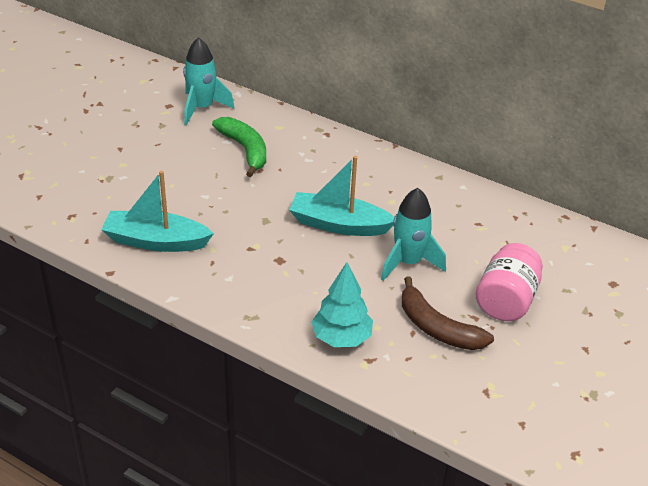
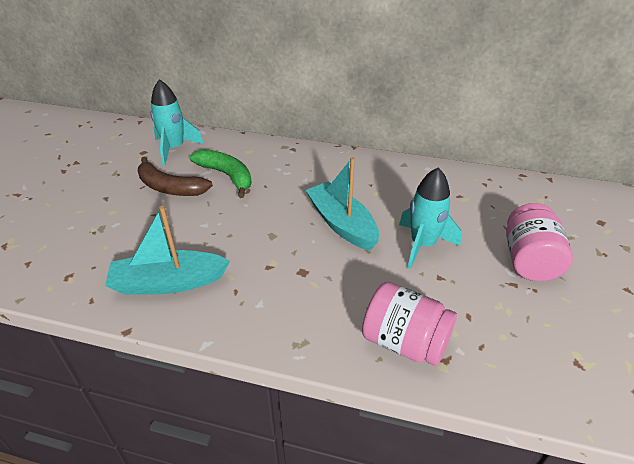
camera: 15 degrees left, 0 degrees up
(339, 224) = (342, 224): turquoise boat -> turquoise boat turned 60 degrees clockwise
(341, 338) = (404, 342): turquoise tree -> pink jar
(437, 328) = (487, 304): brown banana -> brown banana (169, 187)

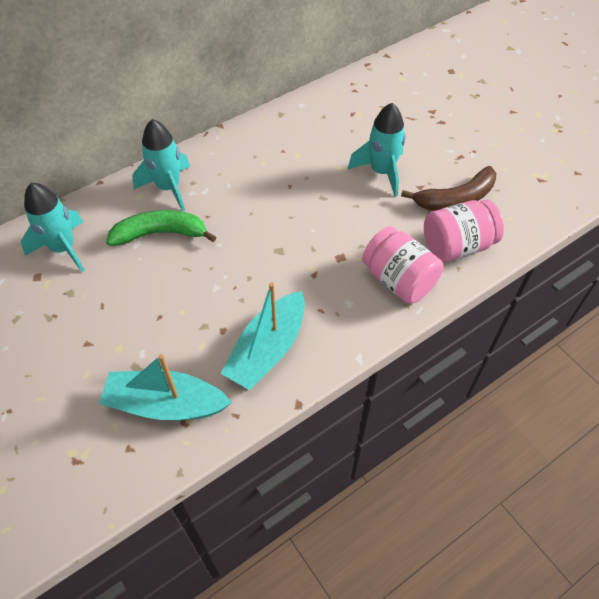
camera: 50 degrees left, 15 degrees up
(169, 187) = (129, 285): brown banana -> brown banana (455, 199)
(270, 157) = (168, 188): none -> turquoise rocket
(342, 224) = (311, 200): turquoise boat -> turquoise boat (166, 404)
(529, 260) = (449, 132): pink jar -> pink jar (399, 280)

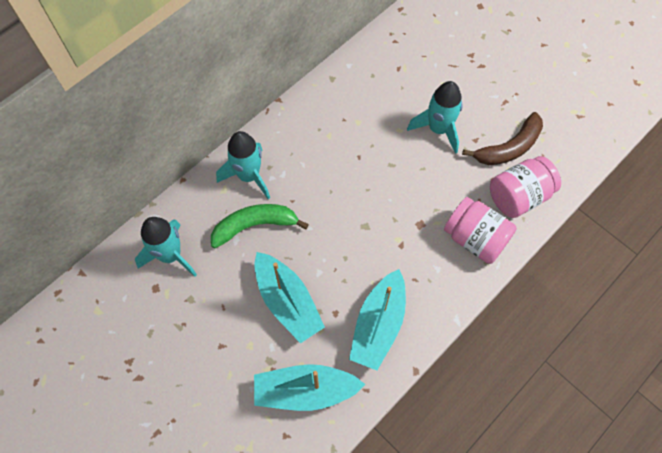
camera: 10 degrees left, 10 degrees up
(173, 311) = (287, 302): none -> turquoise boat

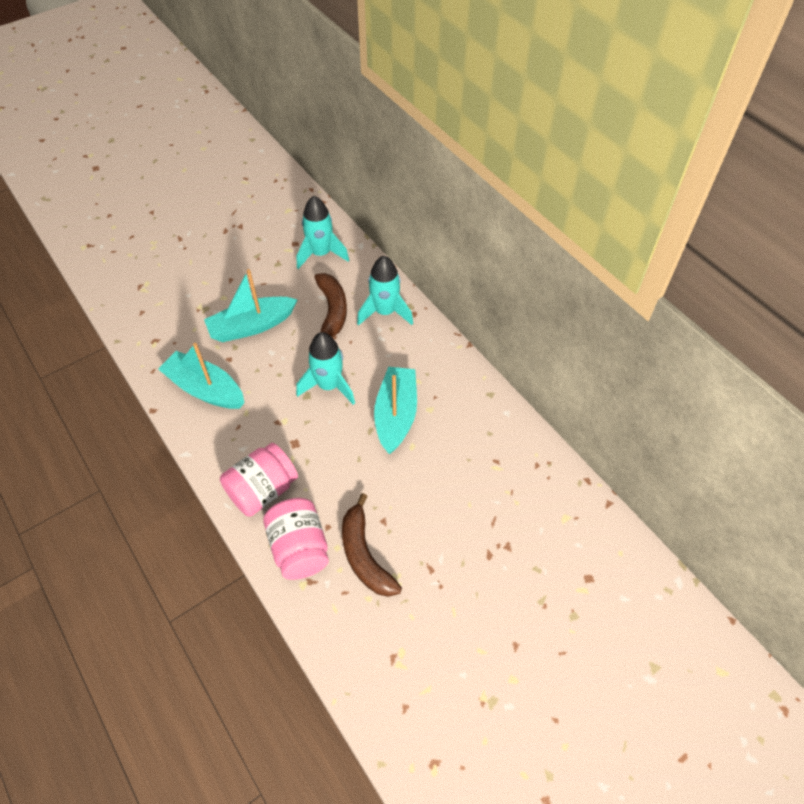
camera: 100 degrees right, 10 degrees down
(255, 225) = (332, 311): green banana -> brown banana
(305, 390) = (170, 329): turquoise boat -> turquoise boat (396, 415)
(438, 129) = (405, 484): turquoise rocket -> turquoise rocket (329, 386)

